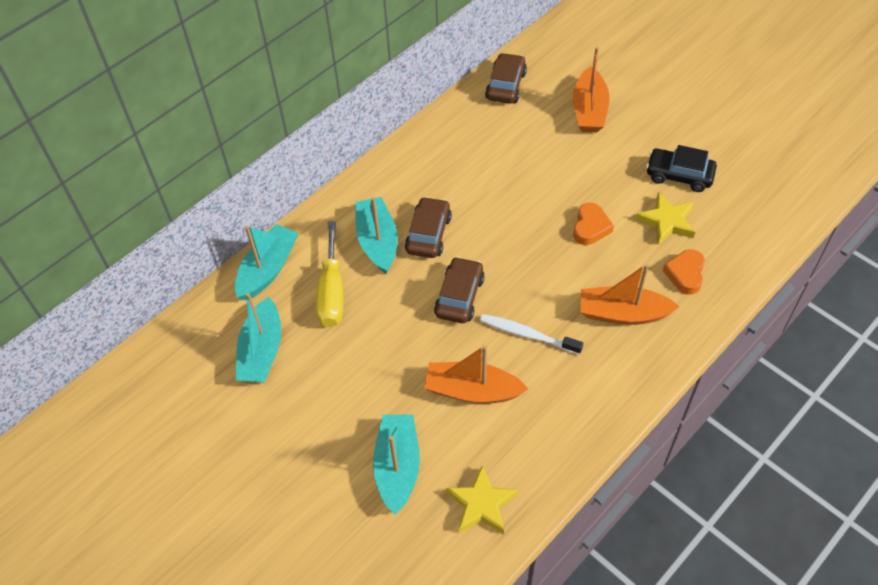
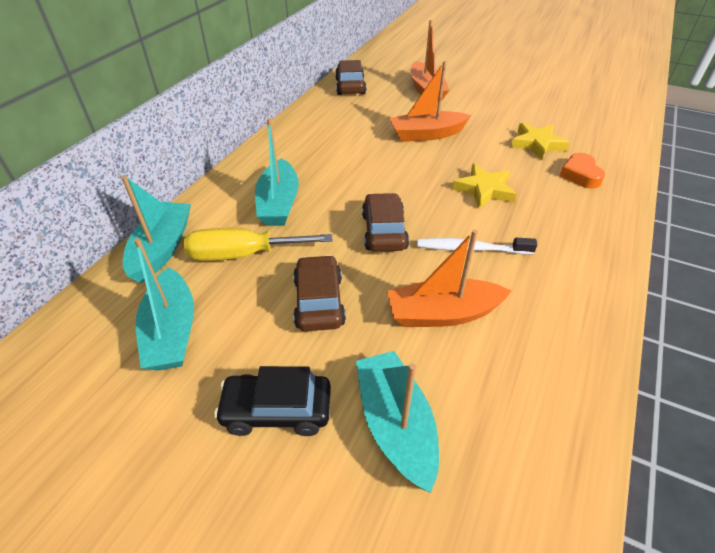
camera: 20 degrees left, 10 degrees down
(331, 292) = (243, 254): yellow screwdriver -> yellow screwdriver turned 105 degrees clockwise
(377, 241) = (279, 203): turquoise boat -> turquoise boat turned 150 degrees counterclockwise
(428, 234) = (328, 189): brown car -> brown car (319, 301)
(481, 504) = (525, 442): yellow star -> yellow star (484, 190)
(590, 227) = (476, 158): orange heart -> none
(622, 313) = (549, 213): orange boat -> orange boat (426, 134)
(679, 175) = (524, 115): black car -> black car (277, 410)

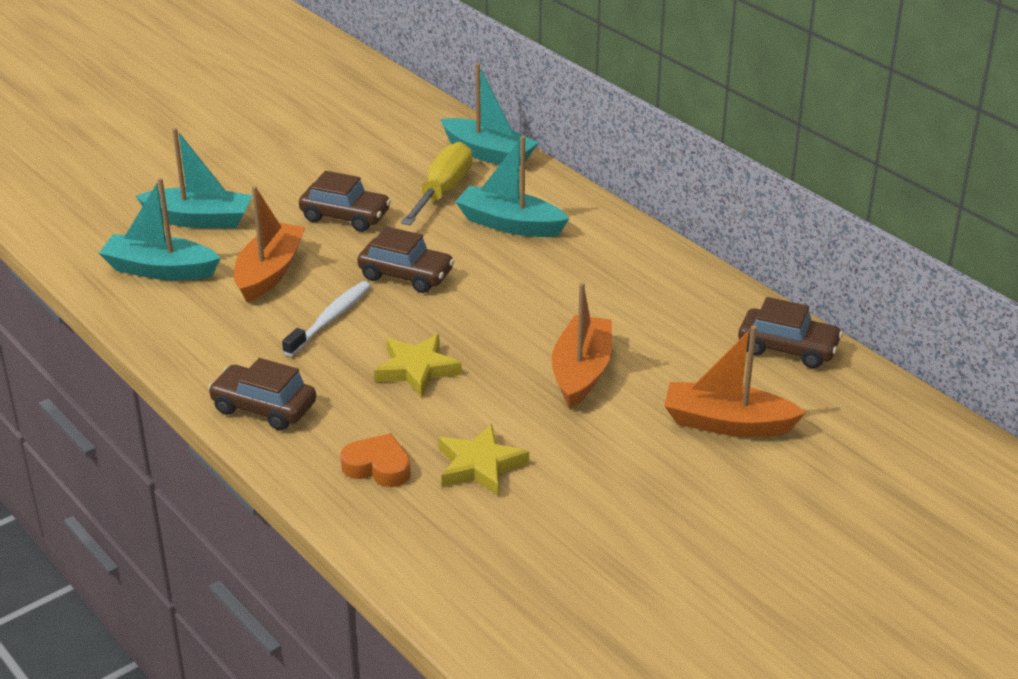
camera: 115 degrees right, 10 degrees down
(172, 331) = (378, 148): turquoise boat -> turquoise boat (160, 270)
(277, 410) = (261, 178): black car -> none
(592, 240) = (264, 407): none -> brown car

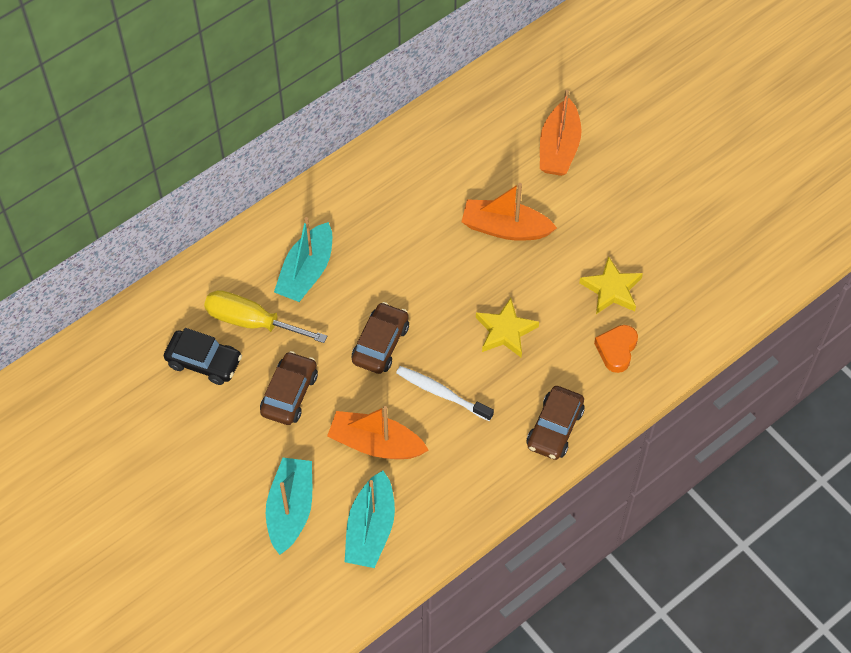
camera: 90 degrees left, 25 degrees up
(393, 165) = (204, 362): none -> black car
(488, 154) = (190, 288): turquoise boat -> none
(788, 348) = (474, 106): brown car -> none

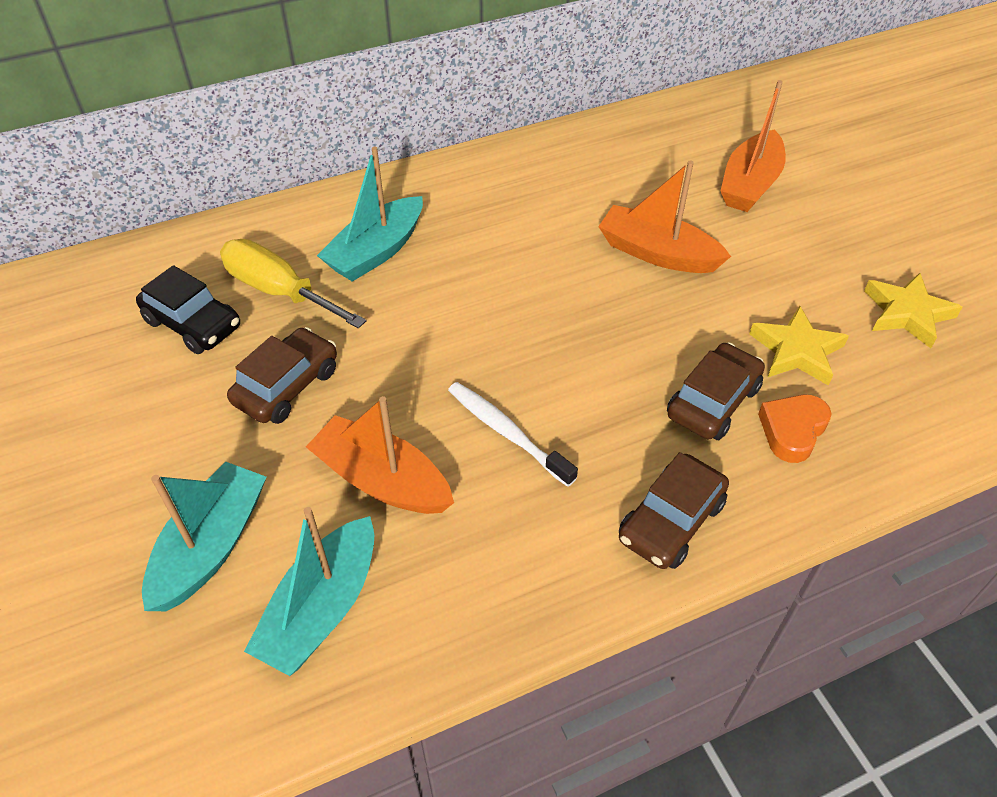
camera: 15 degrees right, 10 degrees down
(380, 344) = (441, 351): brown car -> brown car (713, 401)
(505, 331) = (626, 371): yellow star -> yellow star (907, 313)

